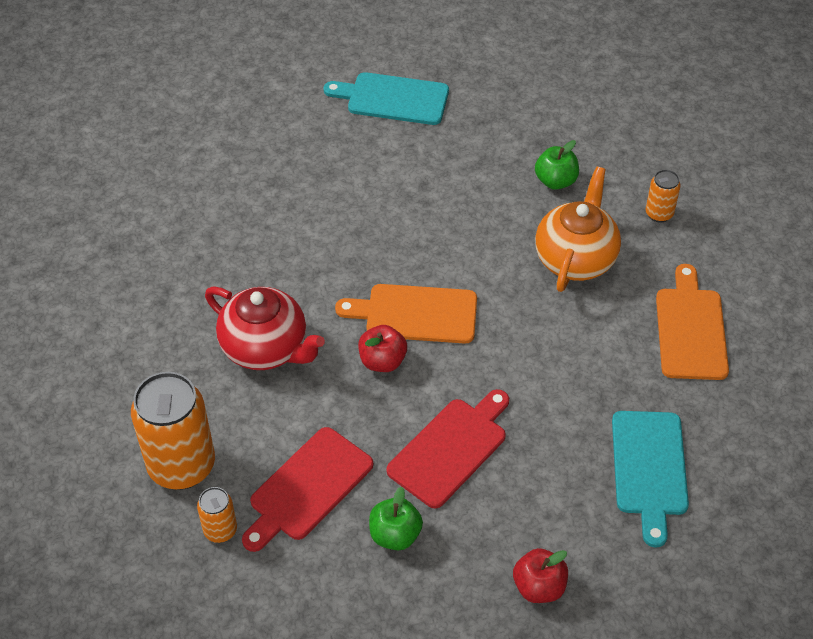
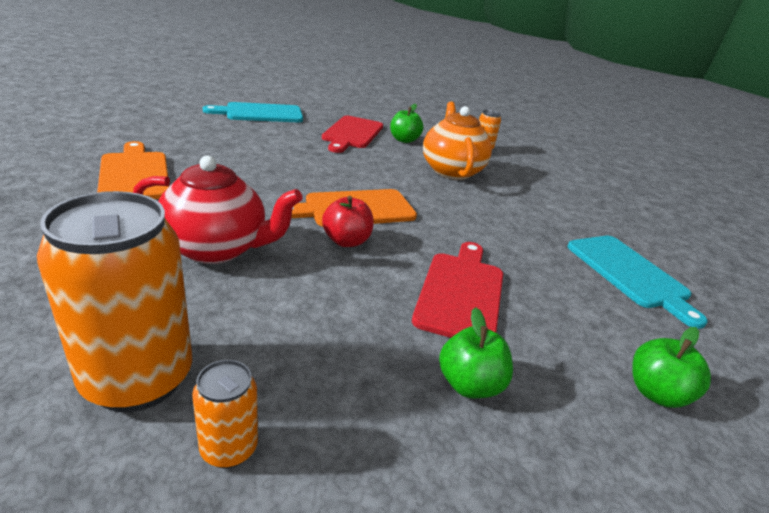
camera: 30 degrees left, 20 degrees down
(307, 488) = (332, 362): red cutting board -> red cutting board (352, 133)
(539, 587) = (656, 393): red apple -> green apple
(690, 329) = (561, 195): orange cutting board -> orange cutting board (135, 174)

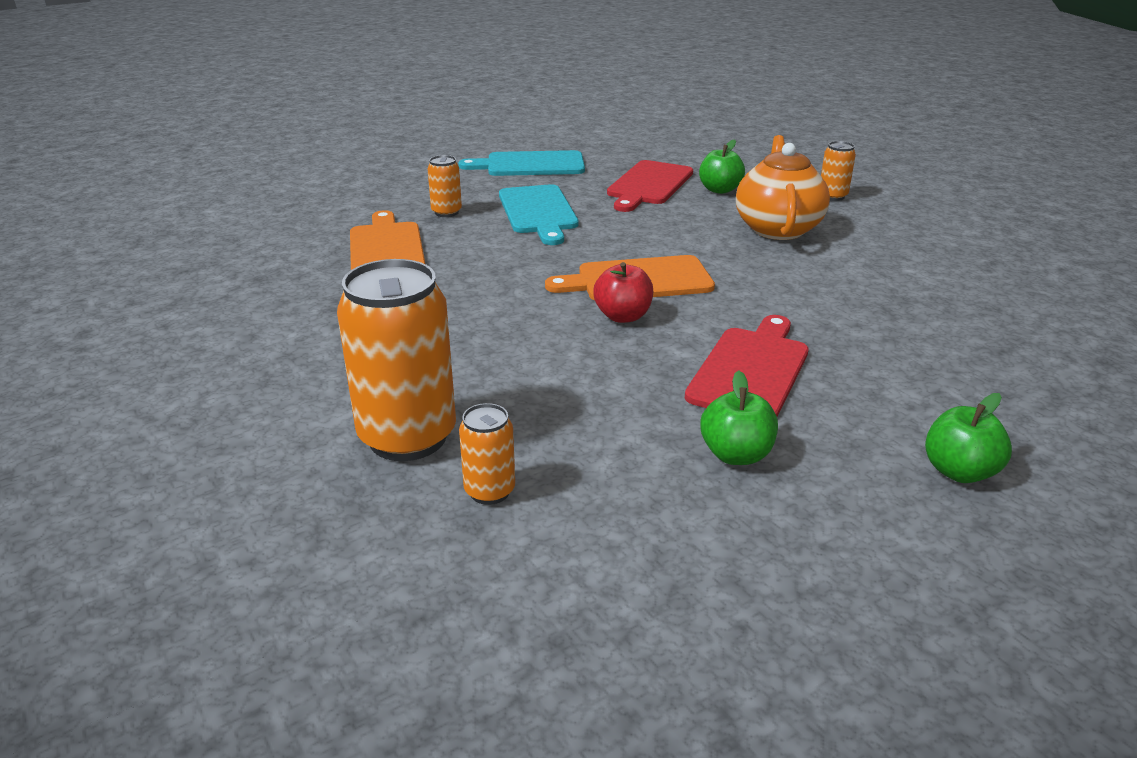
camera: 15 degrees right, 0 degrees up
(191, 146) = (446, 212): none -> orange can
(217, 248) = (477, 325): red teapot -> none
(629, 274) = (988, 351): turquoise cutting board -> turquoise cutting board (538, 212)

